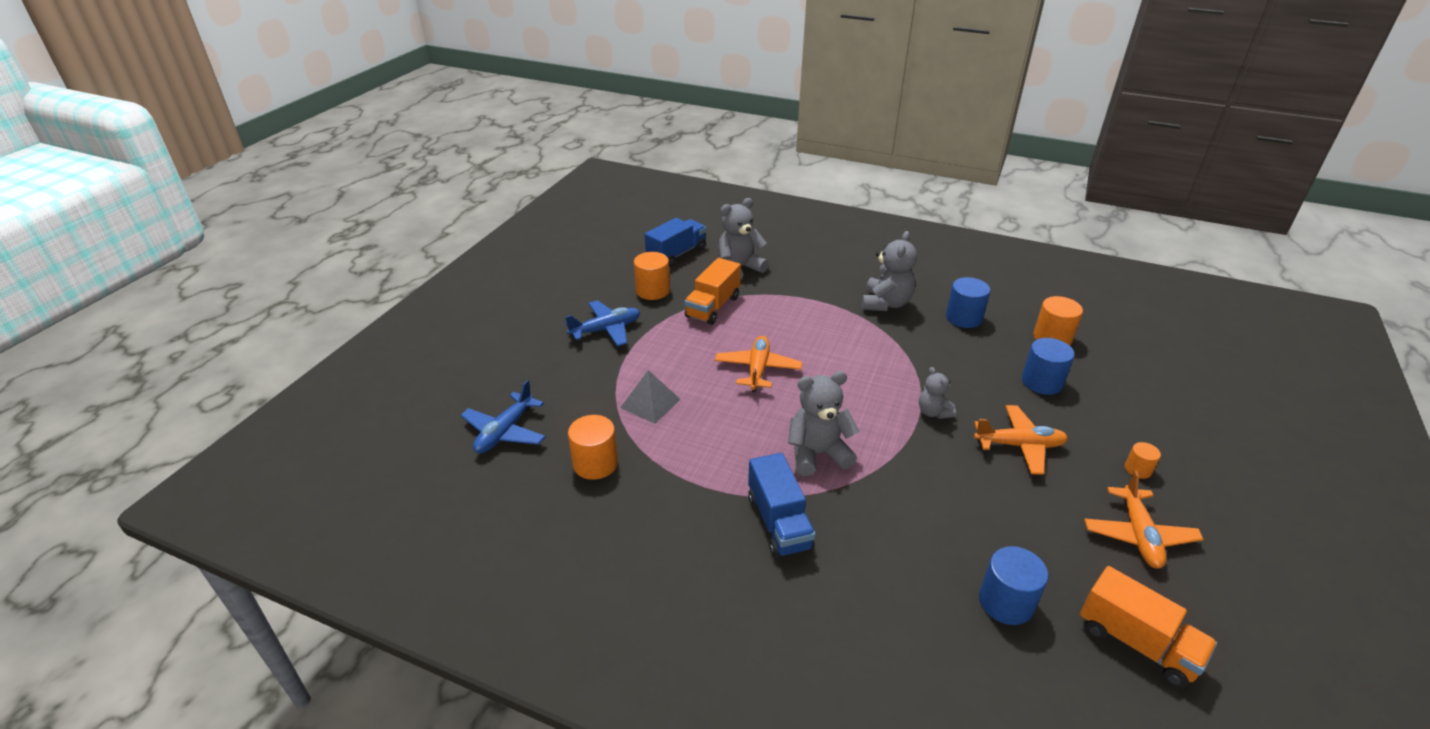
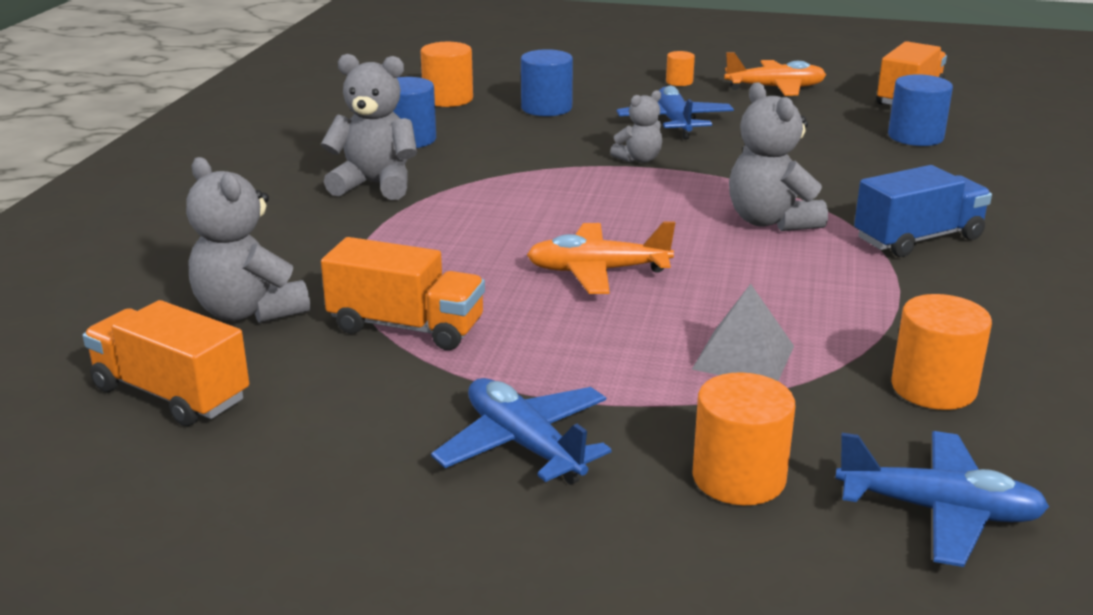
camera: 100 degrees left, 10 degrees down
(652, 291) = (346, 405): orange cylinder -> orange cylinder (738, 478)
(676, 254) = (171, 394): blue truck -> orange truck
(1019, 445) = (675, 123): orange plane -> blue plane

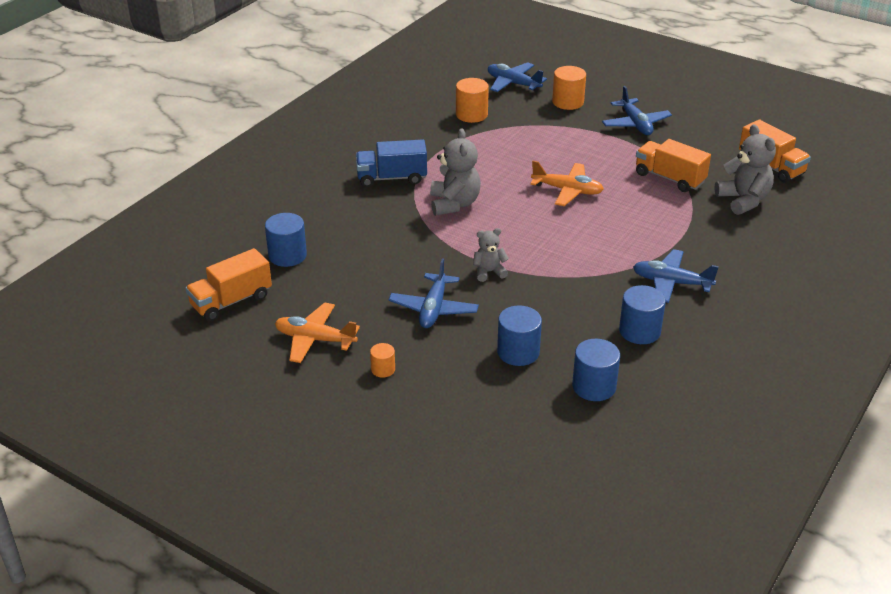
camera: 160 degrees left, 10 degrees up
(375, 185) = (671, 283): grey teddy bear -> blue plane
(448, 99) = (594, 386): orange cylinder -> blue cylinder
(743, 357) = (532, 138): grey pyramid -> none

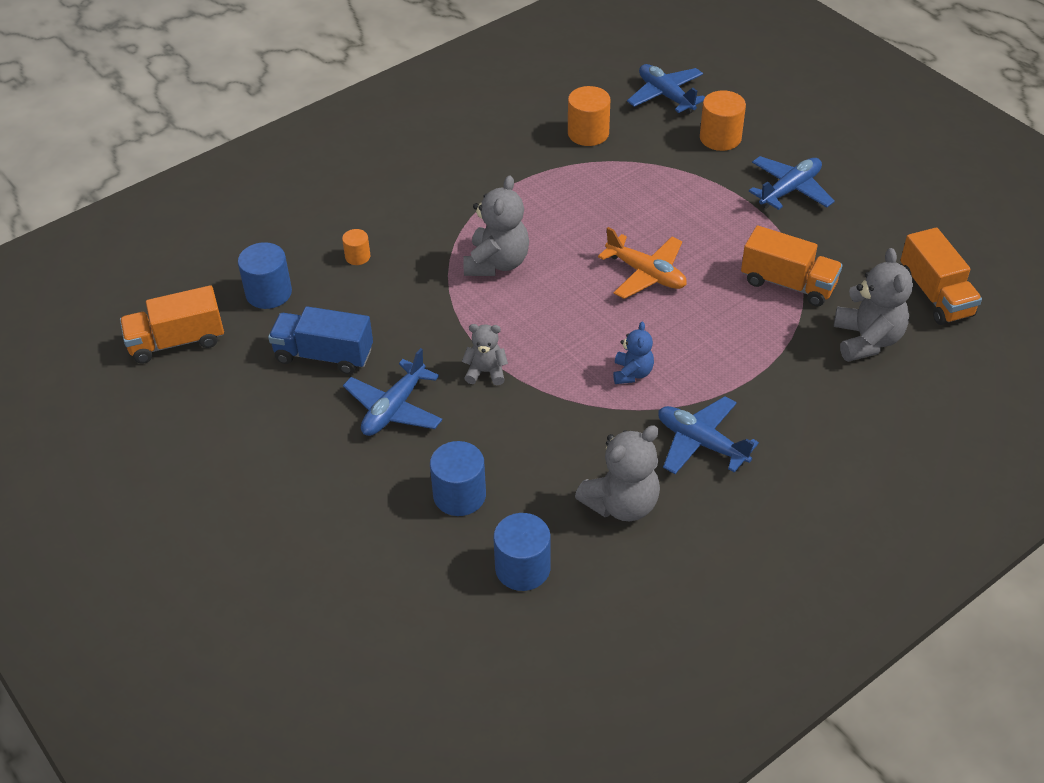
camera: 20 degrees right, 10 degrees up
(315, 339) = (240, 417): orange plane -> none
(383, 369) = (294, 478): orange cylinder -> orange cylinder (357, 256)
(392, 178) = (443, 208): blue truck -> blue truck (324, 355)
(596, 251) = (632, 373): none -> blue teddy bear
(635, 124) = (790, 190): blue plane -> blue plane turned 135 degrees counterclockwise
(639, 331) = (622, 504): blue cylinder -> grey teddy bear
(669, 178) = (788, 283): orange truck -> orange truck turned 150 degrees clockwise

